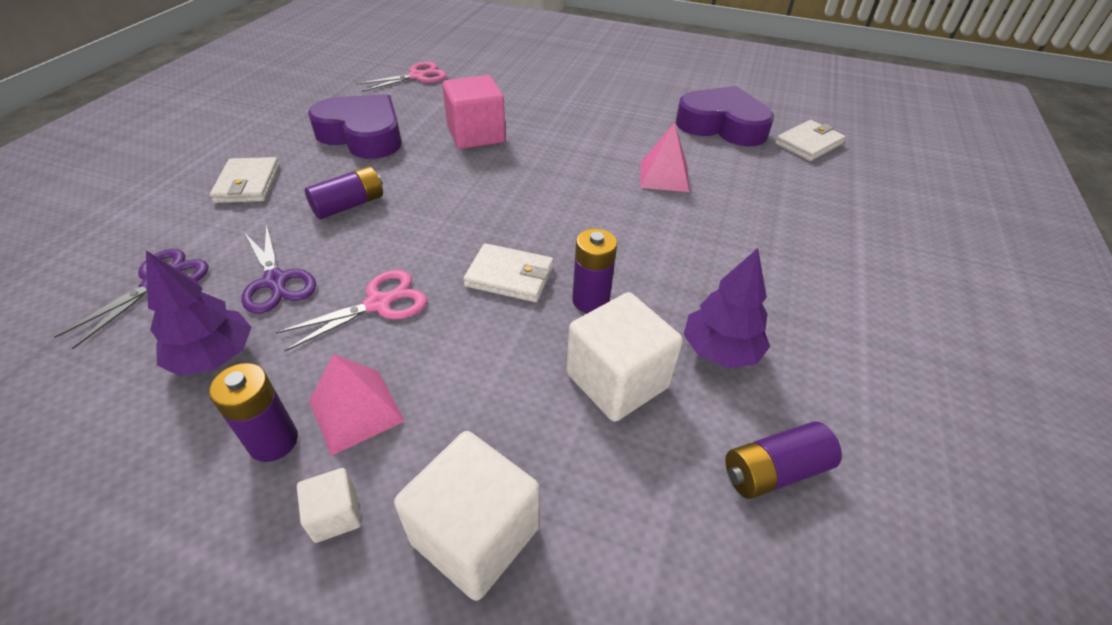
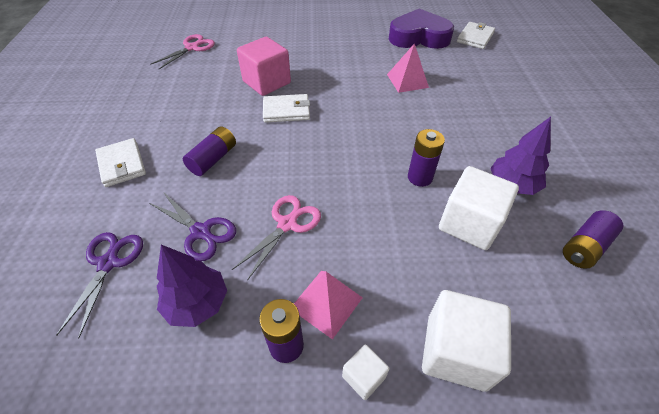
camera: 20 degrees left, 5 degrees up
(363, 135) = (184, 103): purple heart -> none
(510, 276) = (359, 177): white wallet -> white wallet (286, 111)

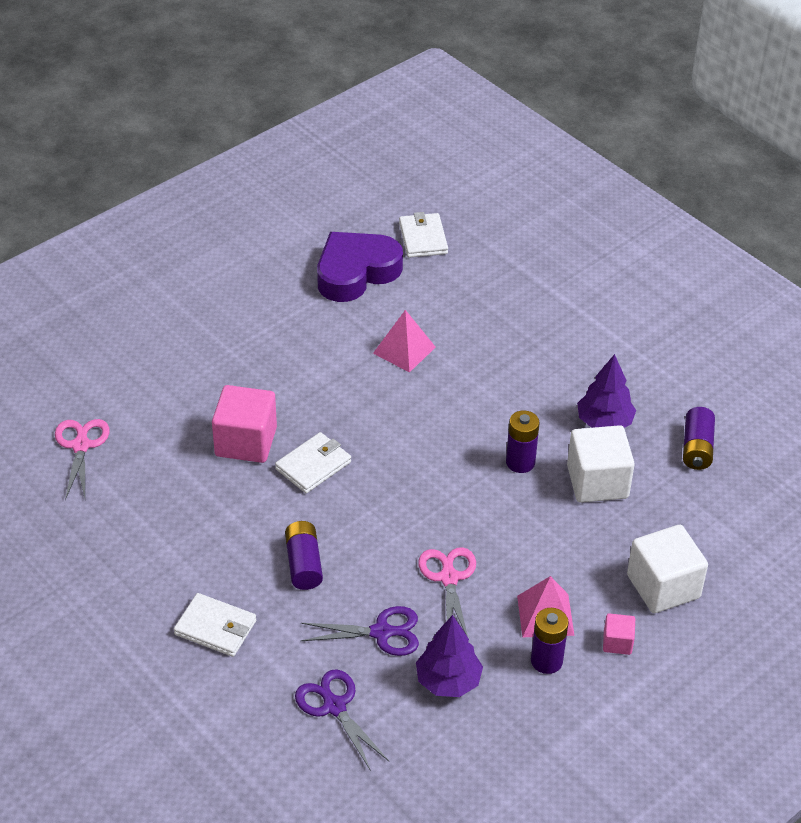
camera: 40 degrees left, 5 degrees down
(364, 376) = (617, 642): white cube -> pink cube

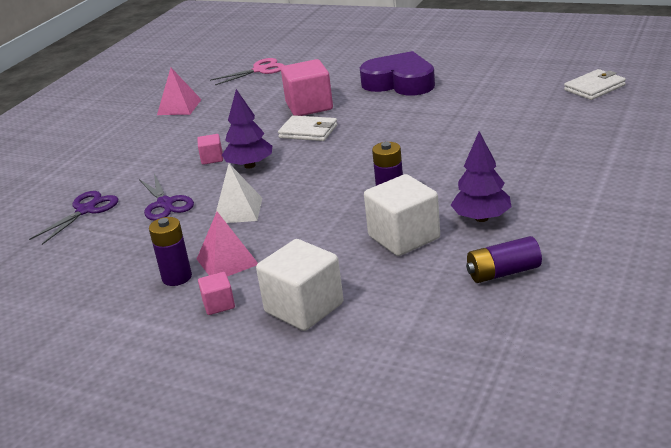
camera: 70 degrees right, 15 degrees down
(215, 628) = (135, 152): white wallet -> none
(304, 564) = (212, 158): purple battery -> pink cube
(356, 272) = (521, 81): purple heart -> purple heart (400, 83)
(404, 350) = (462, 120): pink pyramid -> pink pyramid (179, 107)
(448, 681) = (132, 243): purple tree -> purple tree (250, 165)
(449, 578) = (238, 210): pink scissors -> white pyramid

